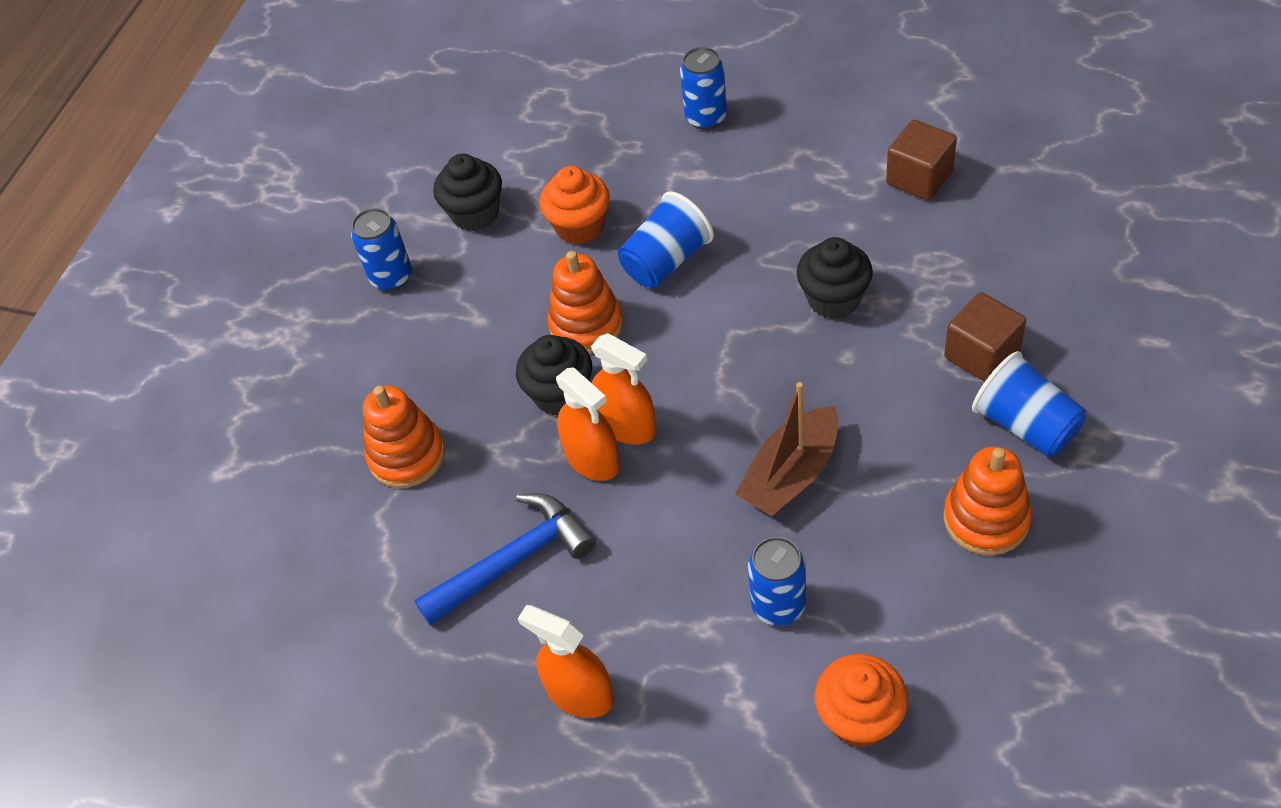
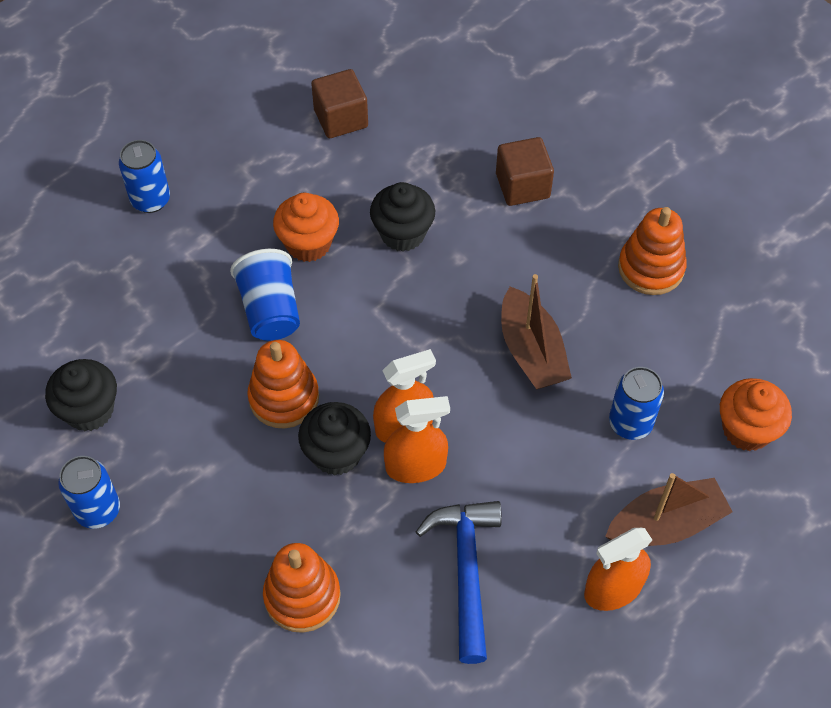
camera: 65 degrees left, 5 degrees up
(580, 227) = (179, 345): orange cupcake -> orange cupcake (308, 244)
(686, 702) = (666, 524): none -> brown boat
(1026, 425) = (597, 201): blue cup -> none

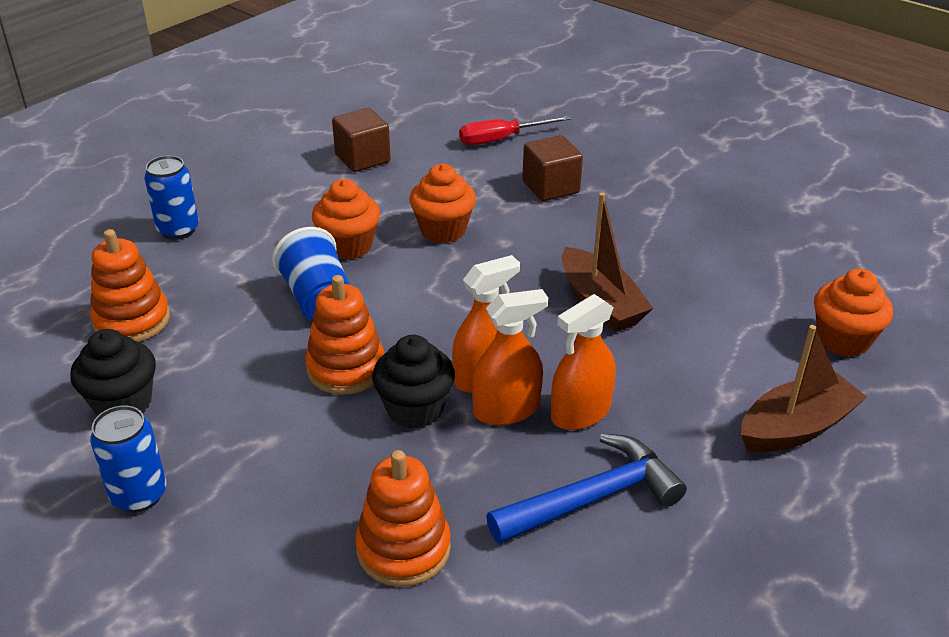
camera: 10 degrees left, 20 degrees down
(402, 233) = (443, 230): black cupcake -> orange cupcake
(466, 571) = (592, 498): blue hammer -> blue hammer turned 75 degrees clockwise
(488, 106) = (501, 139): none -> red screwdriver
(613, 589) = (764, 493): orange spray bottle -> orange spray bottle (580, 412)
(630, 423) = (723, 348): blue can -> none
(651, 268) = (695, 231): orange stacking toy -> orange stacking toy (132, 321)

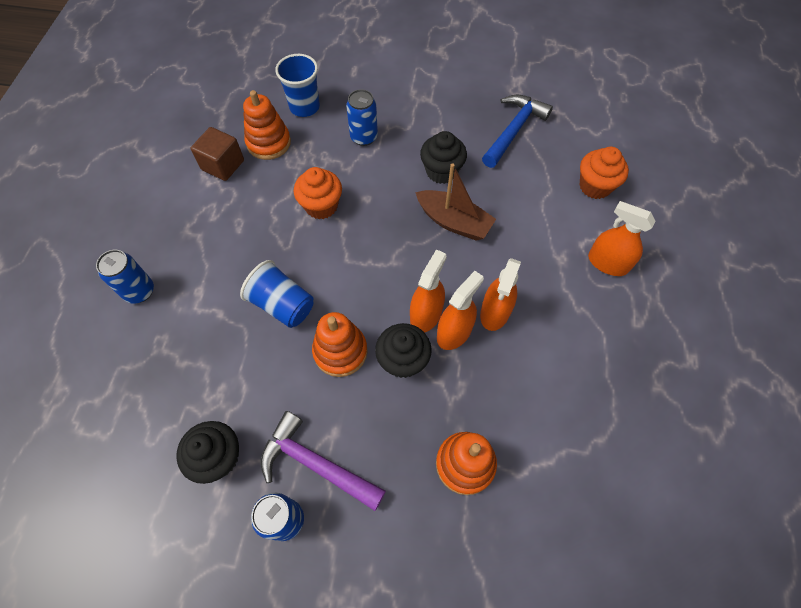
camera: 30 degrees left, 25 degrees up
(132, 321) = (170, 387): orange stacking toy -> orange stacking toy (268, 143)
(221, 460) = (316, 464): none -> purple hammer
(348, 246) = (270, 249): orange cupcake -> none
(501, 139) = (304, 107): red screwdriver -> blue cup
(550, 187) = (364, 137): brown cube -> blue can
(592, 498) = (539, 370): blue hammer -> blue hammer (514, 130)
(625, 250) = (441, 171): none -> black cupcake
(796, 428) = (607, 263): brown boat -> orange spray bottle

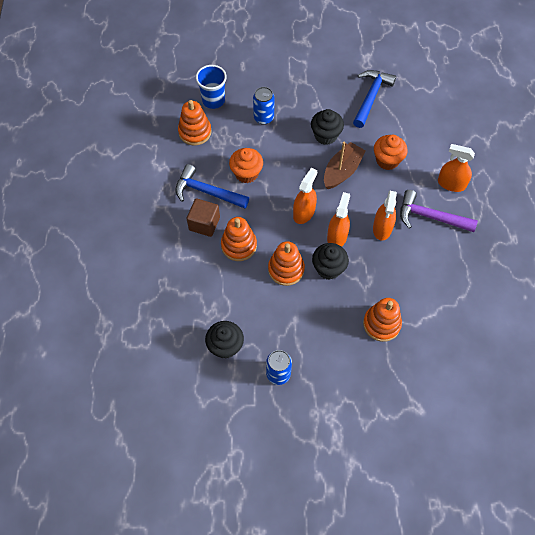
camera: 10 degrees left, 0 degrees up
(139, 291) = (137, 252): blue can -> none
(223, 165) = (166, 154): brown cube -> brown cube (204, 224)
(261, 223) = (207, 192): none -> blue hammer
(282, 305) = (239, 245): blue cup -> orange stacking toy
(316, 464) = (289, 339): purple hammer -> purple hammer (430, 217)
(454, 222) = (342, 171): brown boat -> brown boat turned 75 degrees counterclockwise
(454, 332) = (358, 245): orange spray bottle -> orange spray bottle (304, 212)
(595, 186) = (435, 131): orange cupcake -> orange cupcake (387, 160)

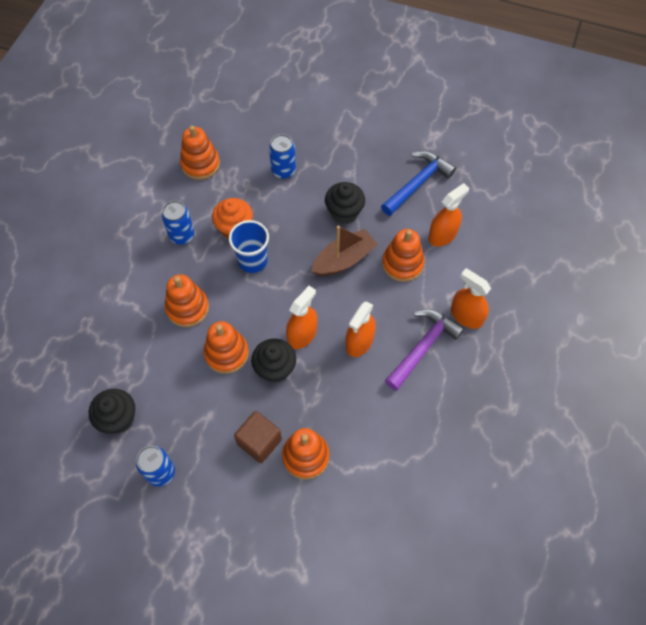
camera: 20 degrees right, 0 degrees up
(204, 224) = (161, 271): brown cube -> brown cube (259, 442)
(207, 192) = (182, 235): blue hammer -> blue can
(213, 100) = (237, 134): blue cup -> blue cup (252, 261)
(304, 212) = (277, 294): orange spray bottle -> orange spray bottle (442, 235)
(387, 160) = (402, 264): orange cupcake -> orange stacking toy
(430, 217) = (423, 347): purple hammer -> purple hammer turned 90 degrees clockwise

